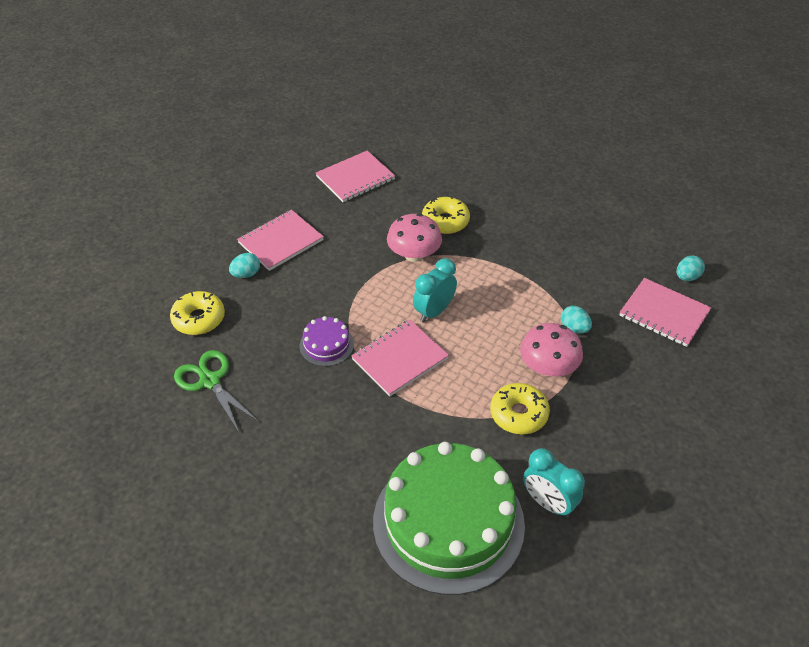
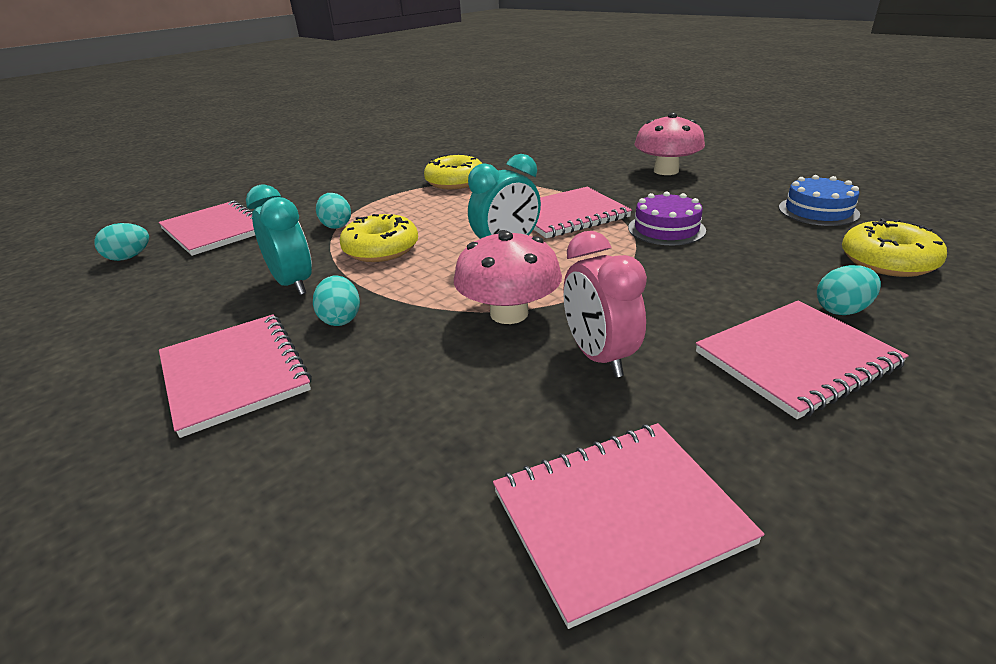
camera: 165 degrees left, 15 degrees down
(210, 381) = (818, 211): green scissors -> blue cake
(366, 233) = (599, 357): none -> pink clock
(445, 221) = (418, 363): yellow donut -> yellow donut (381, 249)
(448, 522) = (550, 147): green cake -> none
(500, 242) = (340, 319): none -> turquoise egg
(523, 207) = (235, 374): none -> pink notebook
(548, 367) = (398, 203): pink mushroom -> pink mushroom (666, 171)
(548, 503) = (465, 151): turquoise clock -> turquoise clock (293, 284)

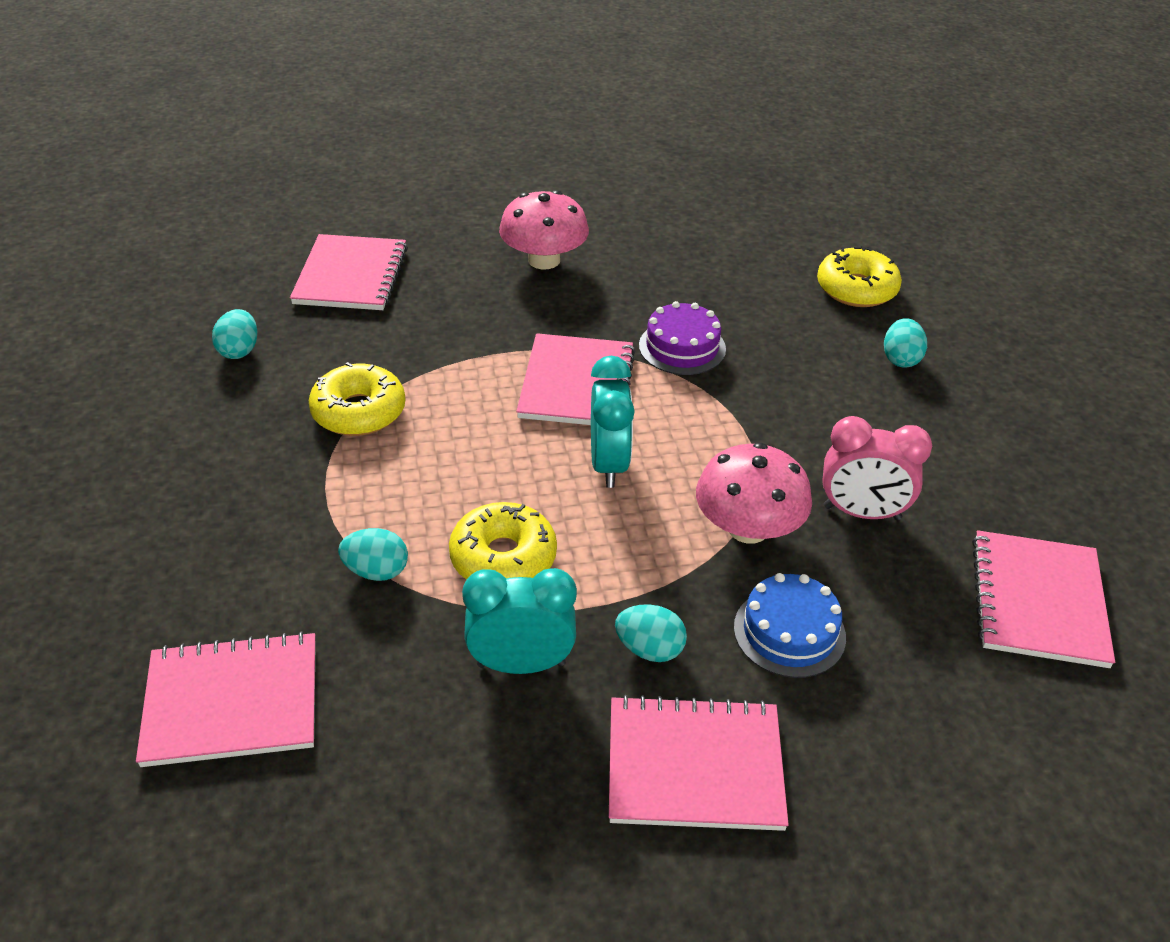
camera: 60 degrees left, 10 degrees up
(129, 257) = (226, 827): turquoise egg -> turquoise egg (239, 350)
(796, 359) = (941, 422): pink notebook -> pink notebook (351, 276)
(818, 211) = (742, 252): blue cake -> blue cake (789, 632)

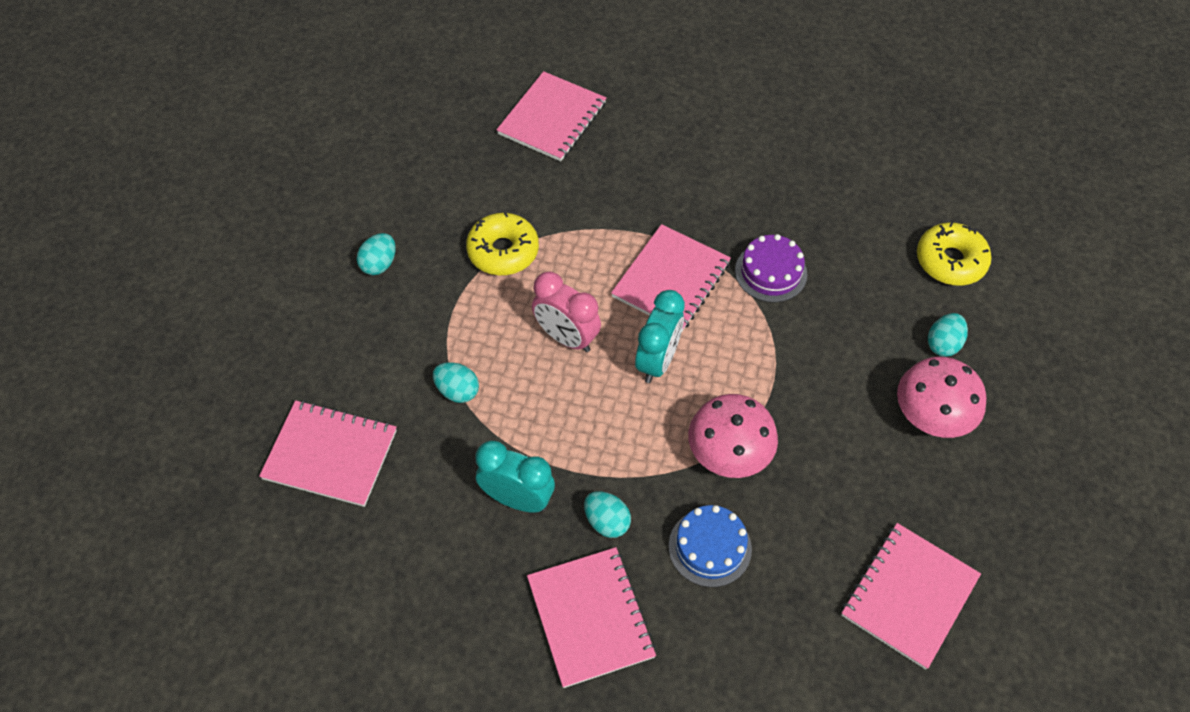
camera: 25 degrees right, 15 degrees up
(239, 350) = (443, 166): turquoise egg -> turquoise egg (379, 264)
(503, 558) = (545, 412): yellow donut -> none
(544, 260) = (707, 149): pink mushroom -> pink mushroom (932, 415)
(694, 766) = (590, 617): pink notebook -> pink notebook turned 45 degrees clockwise
(862, 513) = (822, 472): pink clock -> pink clock (566, 337)

